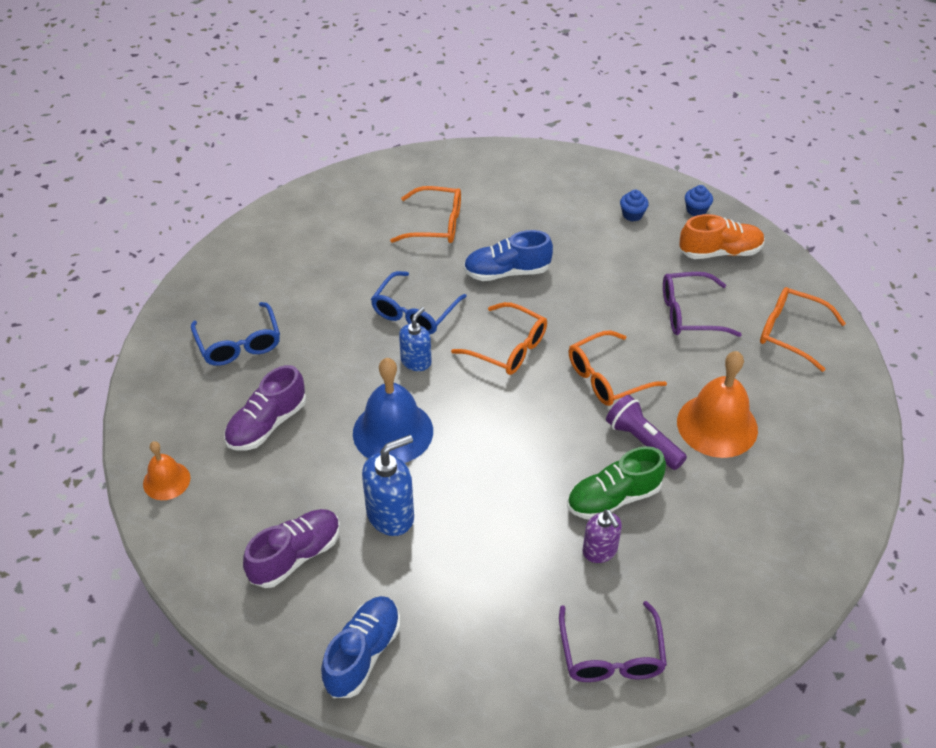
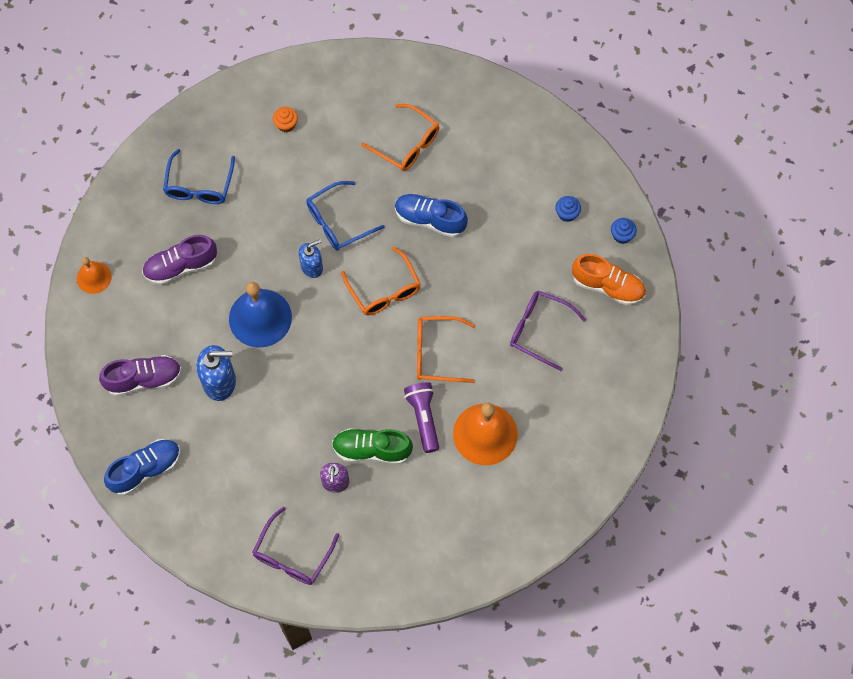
camera: 30 degrees right, 20 degrees up
(299, 257) = (286, 124): none -> orange cupcake
(790, 333) = (602, 388): orange glasses -> none

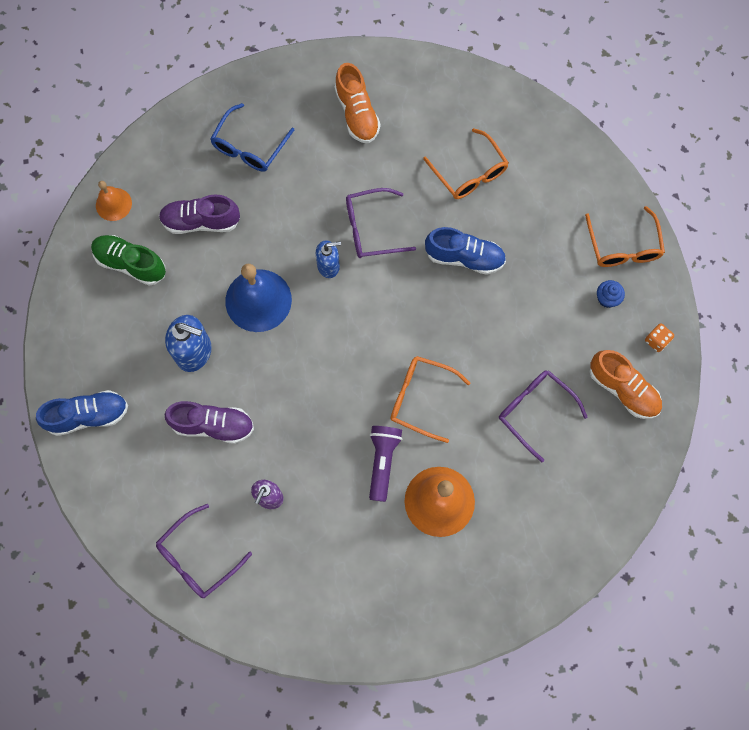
camera: 20 degrees right, 5 degrees up
(144, 379) = (122, 323): purple shoe -> purple shoe (213, 425)
(286, 124) = (357, 114): orange cupcake -> orange shoe
(338, 222) = (371, 229): blue glasses -> purple glasses
(372, 450) = (318, 476): green shoe -> green shoe (131, 264)
(384, 290) = (392, 314): orange glasses -> orange glasses (623, 246)
(430, 219) = (464, 257): blue shoe -> blue shoe turned 150 degrees clockwise
(622, 235) = (656, 341): blue cupcake -> orange dice

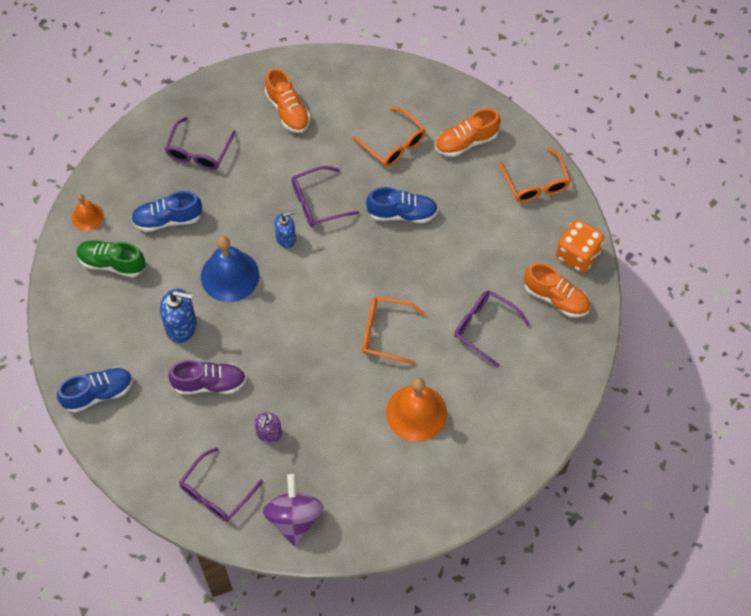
camera: 10 degrees left, 10 degrees down
(201, 221) = (167, 219): purple shoe -> blue shoe
(249, 147) = (198, 151): blue glasses -> purple glasses
(279, 604) = (294, 518): none -> purple spinning top
(382, 462) = (362, 389): purple flashlight -> none
(552, 183) = (466, 142): none -> orange shoe
(607, 298) = (529, 227): blue cupcake -> none
(656, 341) = (577, 255): orange dice -> orange dice, size x2.10

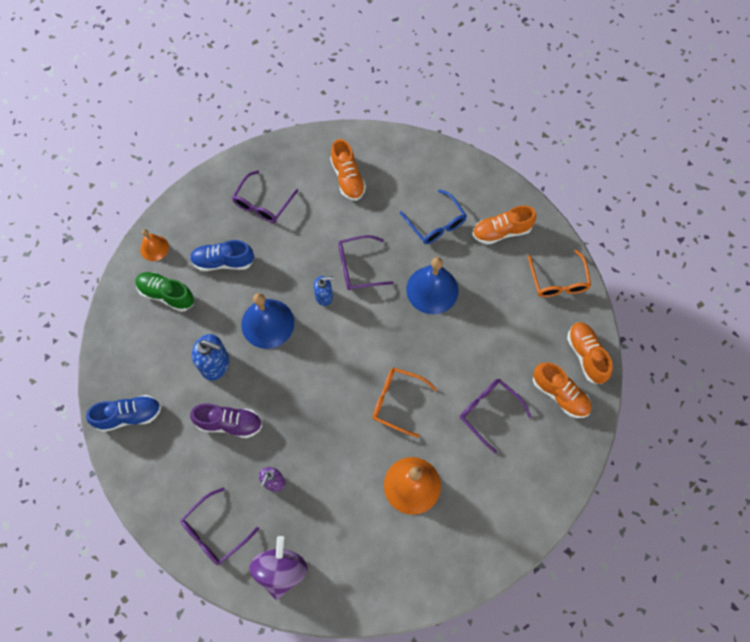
camera: 10 degrees right, 5 degrees up
(394, 144) = (436, 224): orange glasses -> blue glasses
(402, 213) = (432, 290): blue shoe -> blue bell
(577, 255) = (586, 355): orange dice -> orange shoe

